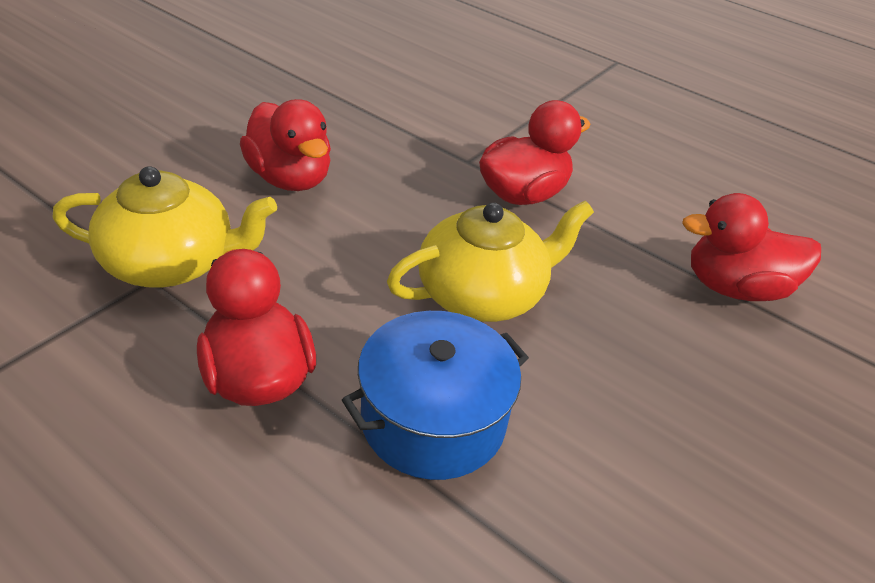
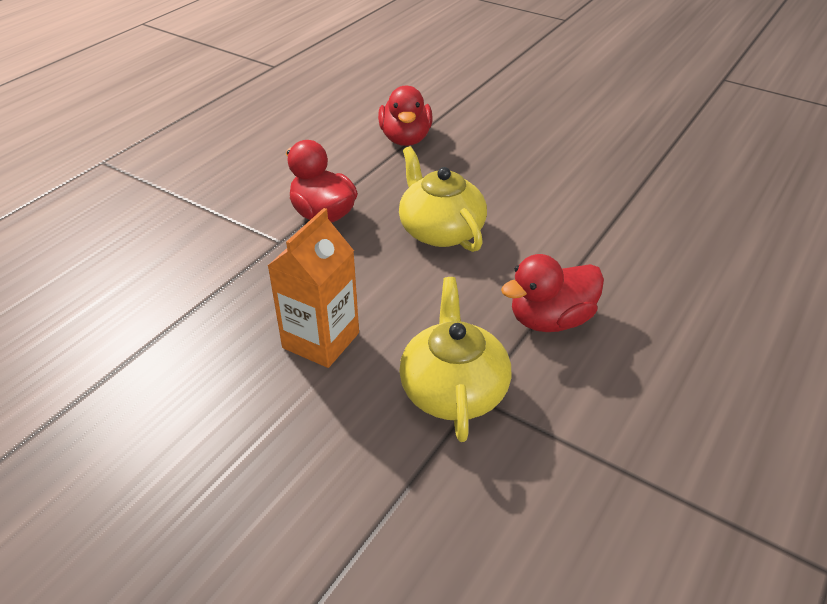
camera: 90 degrees left, 0 degrees up
(290, 178) = (321, 340): red duck -> orange carton
(433, 420) = (553, 246): blue pot -> none

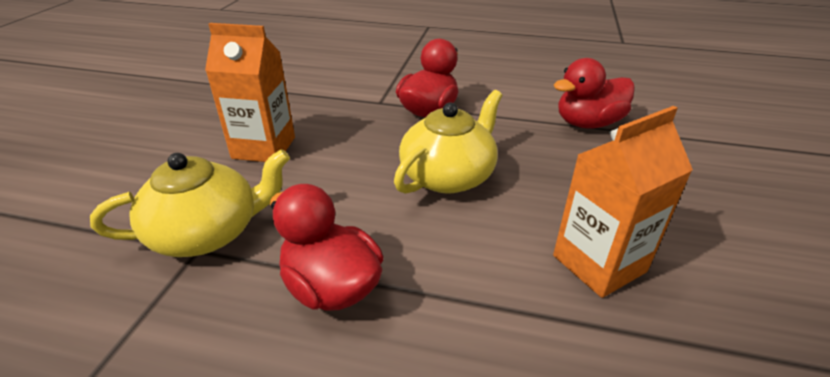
camera: 70 degrees right, 5 degrees down
(569, 196) = (599, 263): none -> orange carton

